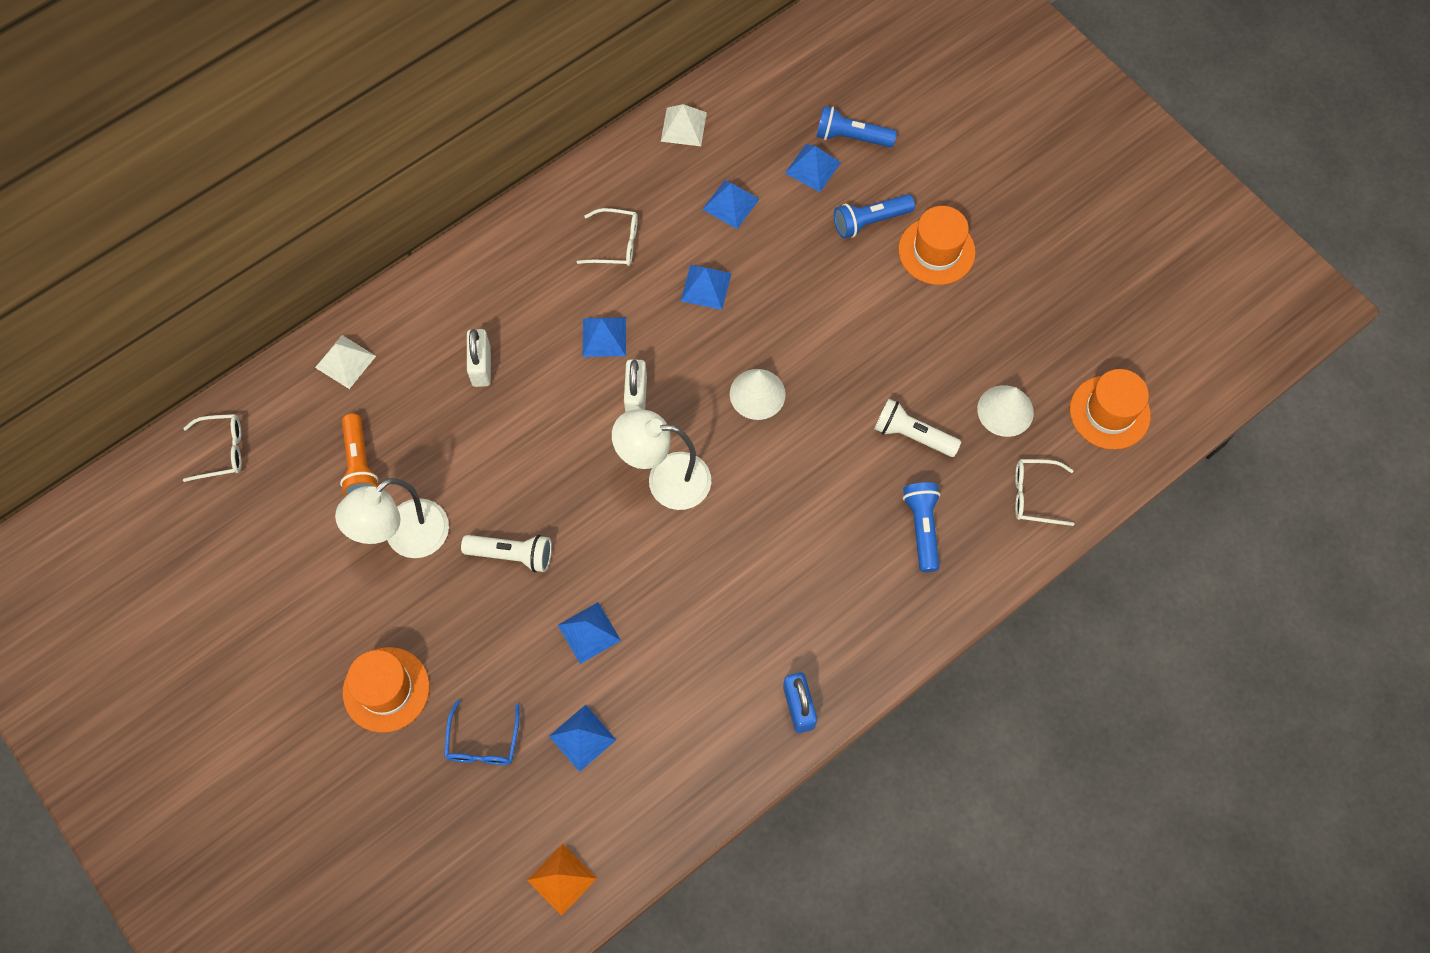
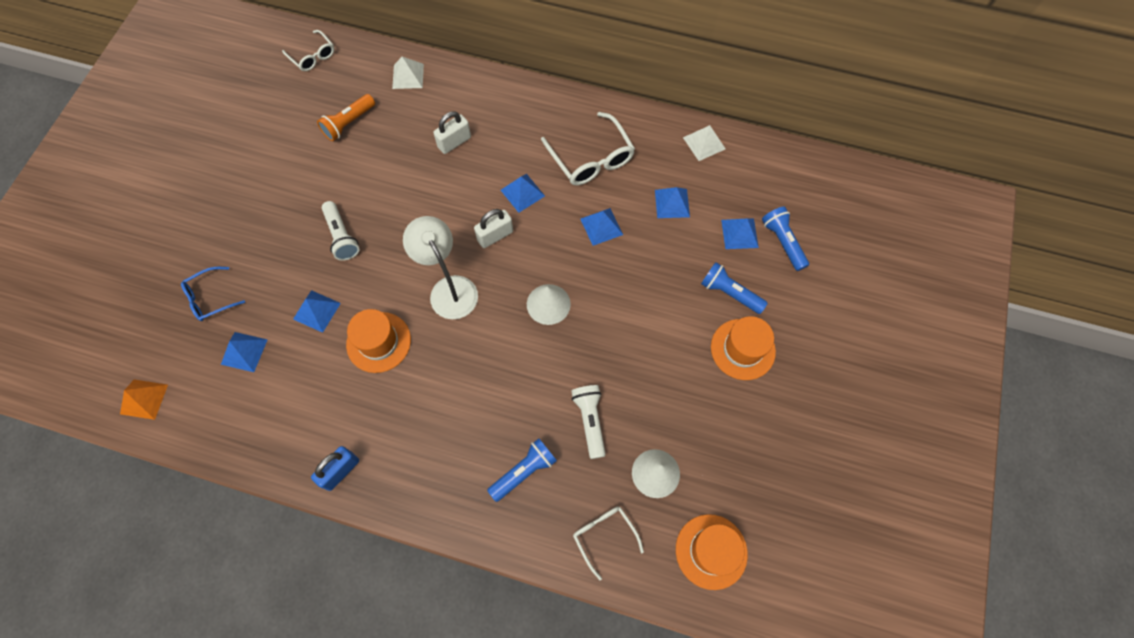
camera: 55 degrees right, 0 degrees up
(386, 689) = (215, 226): orange hat -> orange hat (378, 342)
(406, 538) = (317, 176): white lamp -> none
(616, 243) = (591, 159): white glasses -> white glasses, size x1.64

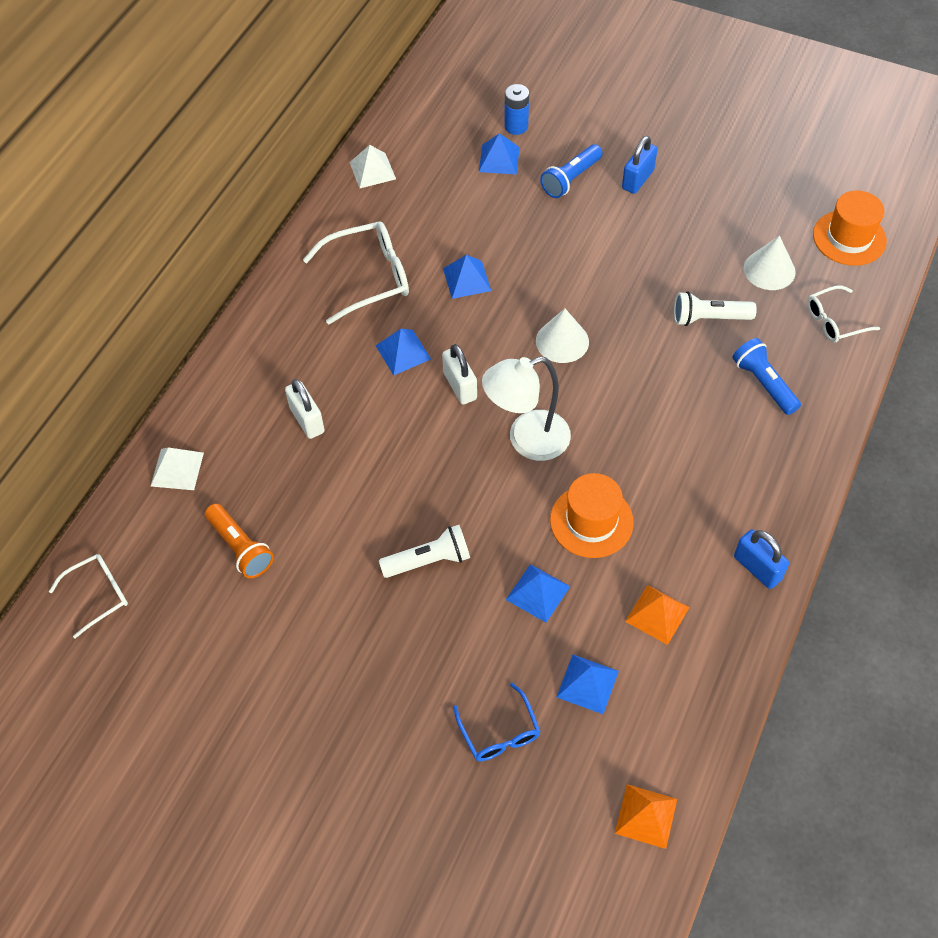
camera: 80 degrees left, 10 degrees down
(299, 396) = (657, 614): none -> orange pyramid
(672, 203) = (448, 211): blue pyramid -> none
(742, 349) = (637, 179): orange hat -> blue padlock
(782, 242) = (516, 126): blue flashlight -> blue battery

